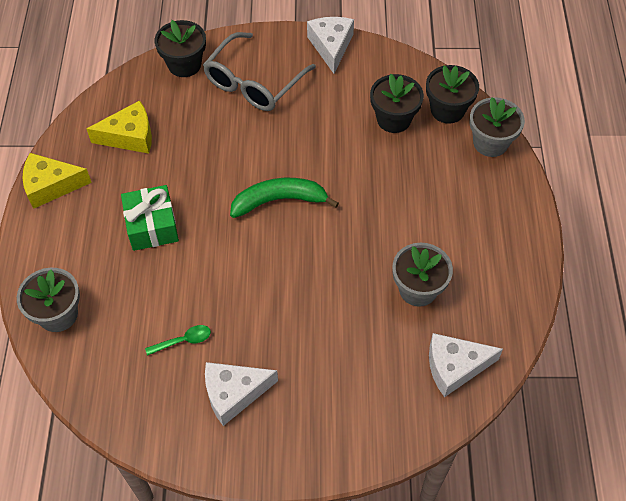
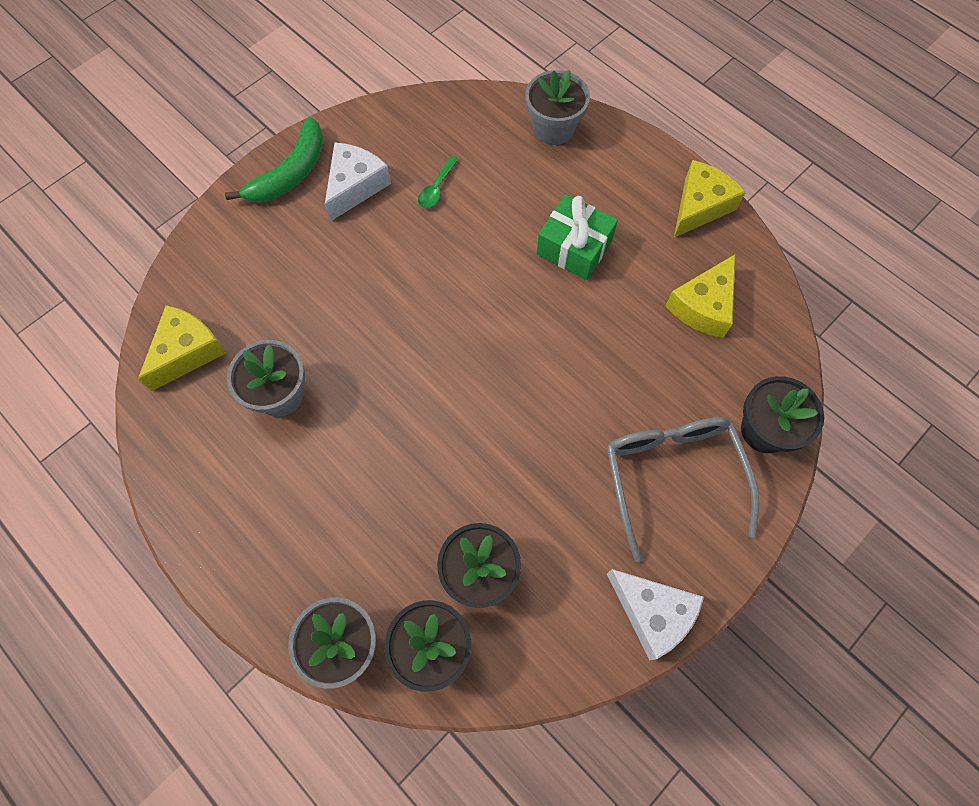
camera: 135 degrees right, 10 degrees up
(279, 200) = (494, 368): green banana -> green banana (291, 173)
(455, 367) = (187, 351): white cheese -> yellow cheese

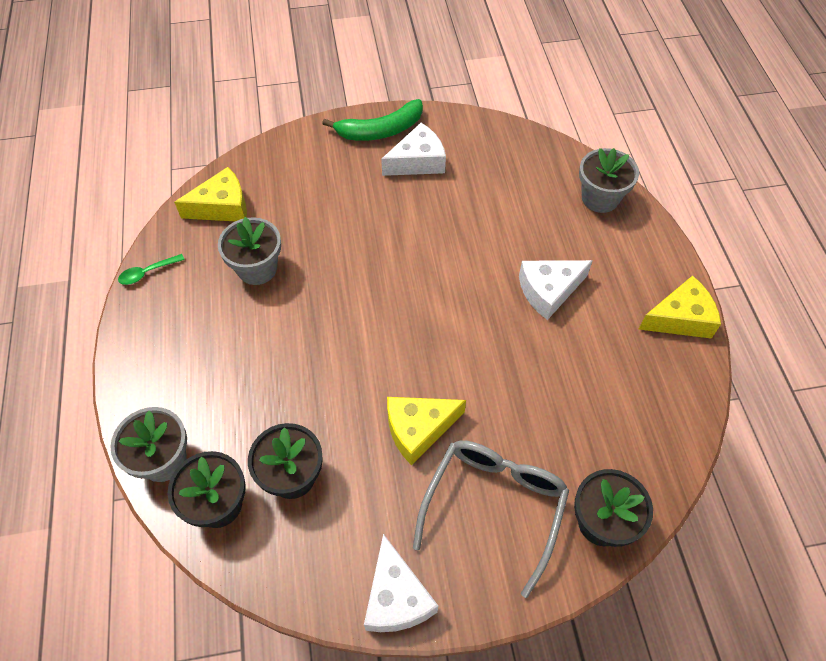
camera: 35 degrees right, 10 degrees down
(437, 188) = (475, 193): green spoon -> green spoon (147, 273)
(574, 247) = (549, 291): green gift -> white cheese
(703, 306) = (623, 395): yellow cheese -> yellow cheese (418, 429)

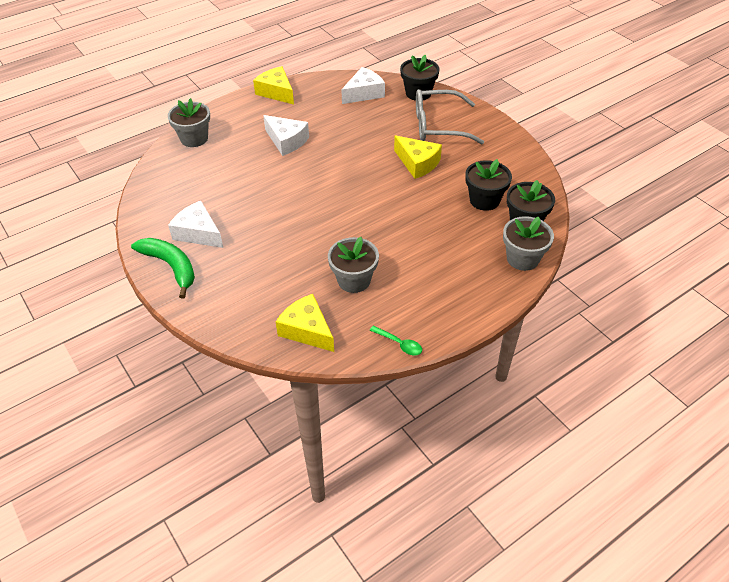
camera: 115 degrees left, 10 degrees down
(396, 597) = (510, 142): white cheese -> white cheese (364, 93)

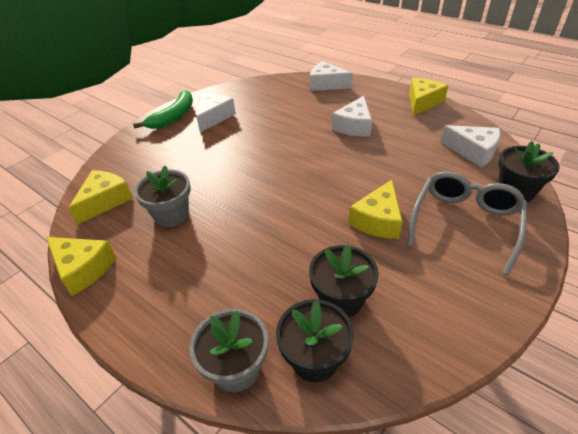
camera: 75 degrees right, 5 degrees down
(194, 138) = (326, 84): grey flower pot -> white cheese
(399, 344) = (83, 269): green spoon -> yellow cheese
(438, 126) = (465, 223): grey glasses -> grey glasses turned 45 degrees clockwise

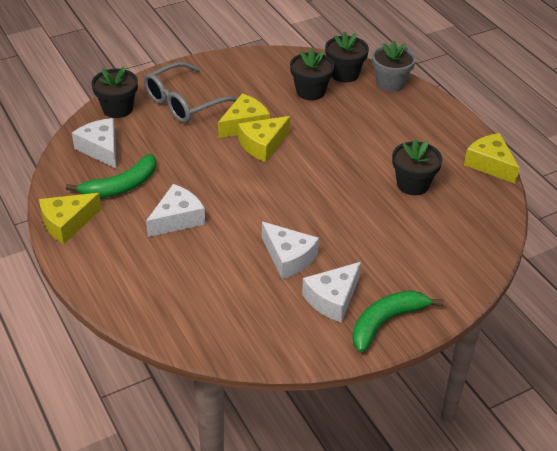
camera: 160 degrees left, 0 degrees up
(105, 201) = (476, 219): yellow cheese -> yellow cheese (263, 145)
(171, 215) = (413, 184): grey flower pot -> black flower pot
(326, 84) = (145, 305): white cheese -> white cheese (288, 258)
(419, 132) = (121, 186): none -> green banana

